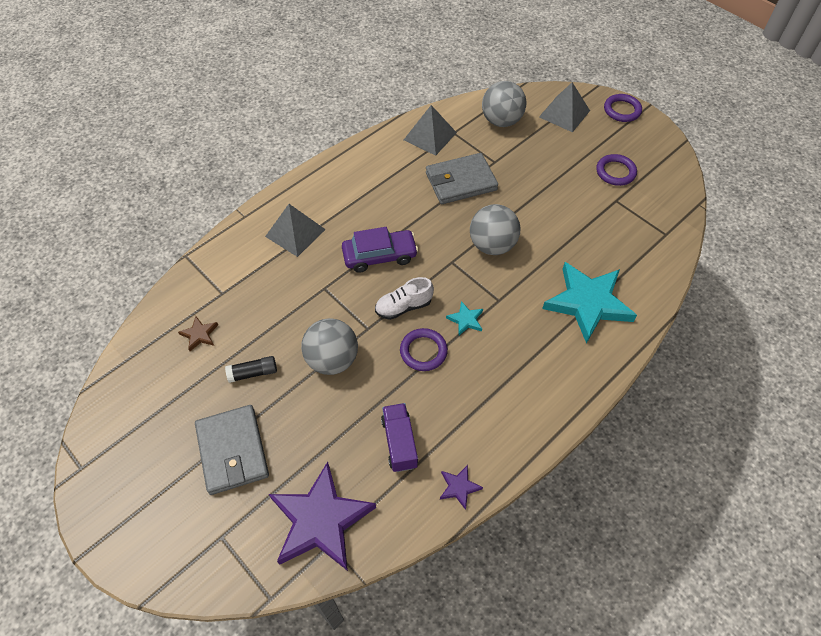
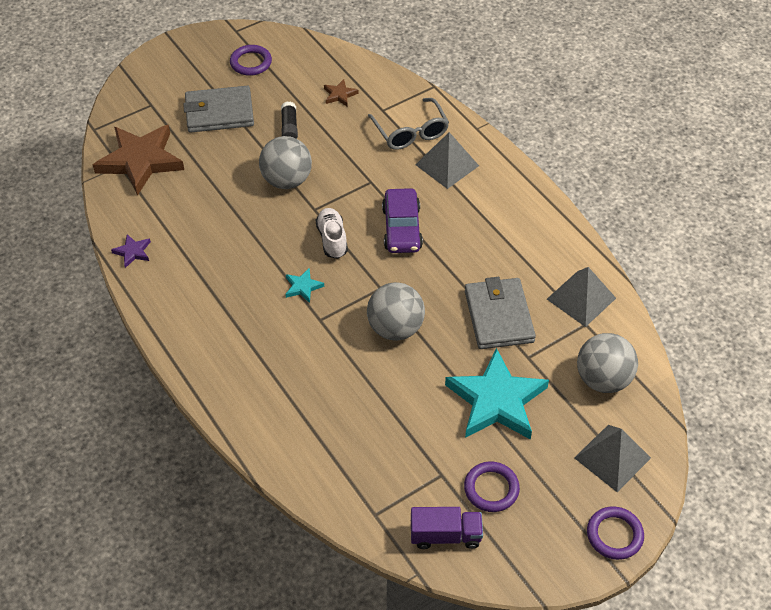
camera: 100 degrees right, 5 degrees down
(253, 265) = (411, 132): none -> grey glasses
(321, 520) = (140, 161): purple star -> brown star
(399, 443) = (188, 217): purple truck -> purple truck (445, 535)
(423, 351) = (276, 247): purple ring -> purple ring (251, 63)
(588, 303) = (294, 400): turquoise star -> turquoise star (496, 400)

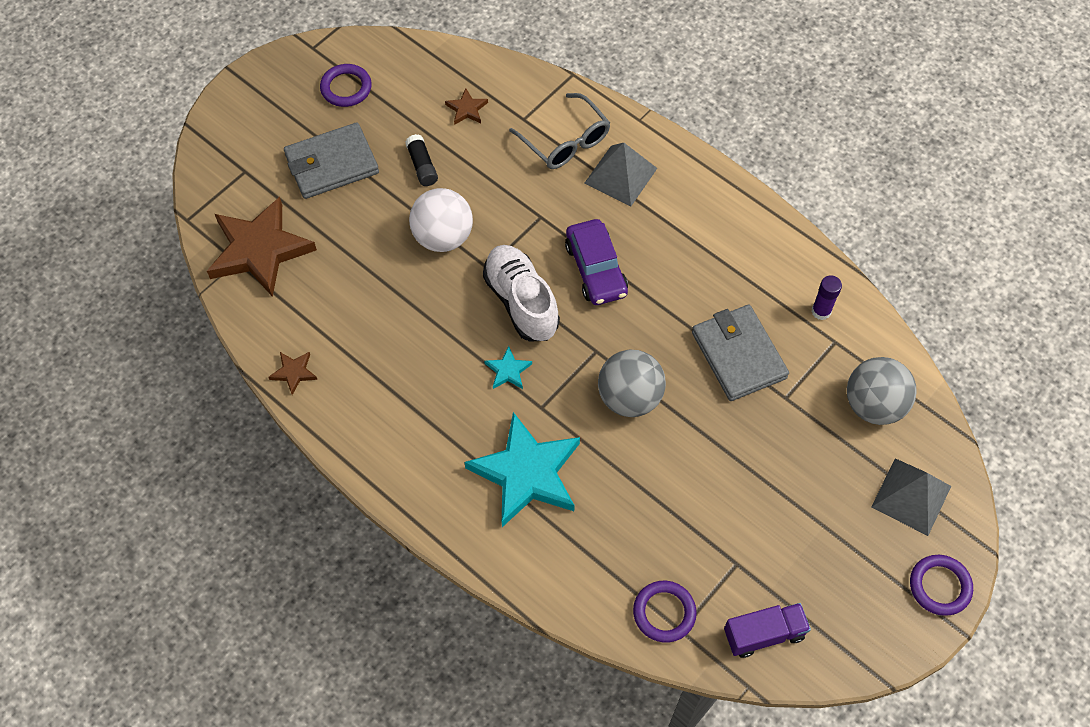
camera: 15 degrees left, 10 degrees up
(132, 252) = (294, 372): purple star -> brown star
(287, 180) = (443, 237): grey ball -> white ball
(332, 239) = (521, 302): white shoe -> white shoe, size x1.55
(491, 489) = (795, 566): purple ring -> purple ring (664, 613)
(496, 400) = (768, 459): turquoise star -> turquoise star (526, 473)
(581, 298) = (821, 311): grey pyramid -> purple glue stick

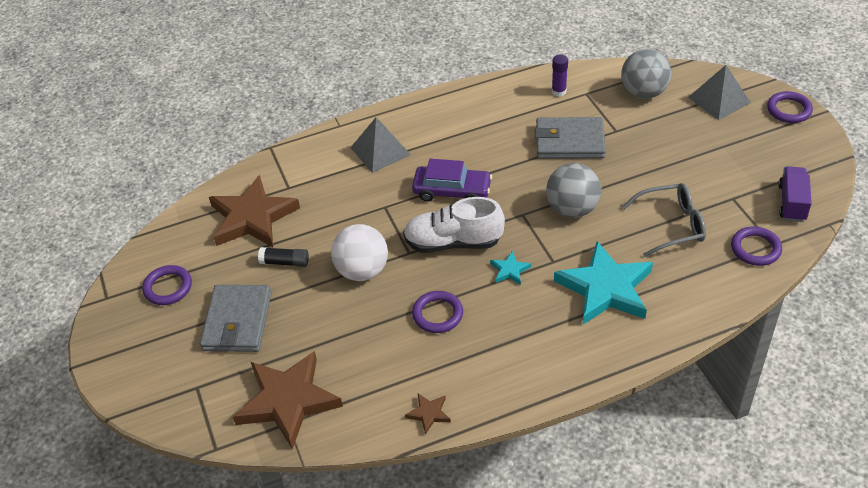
camera: 60 degrees left, 15 degrees down
(418, 328) = (437, 314): none -> purple ring
(467, 109) = (252, 217): brown star -> brown star, size x2.37
(566, 141) = (328, 170): grey glasses -> grey glasses (672, 225)

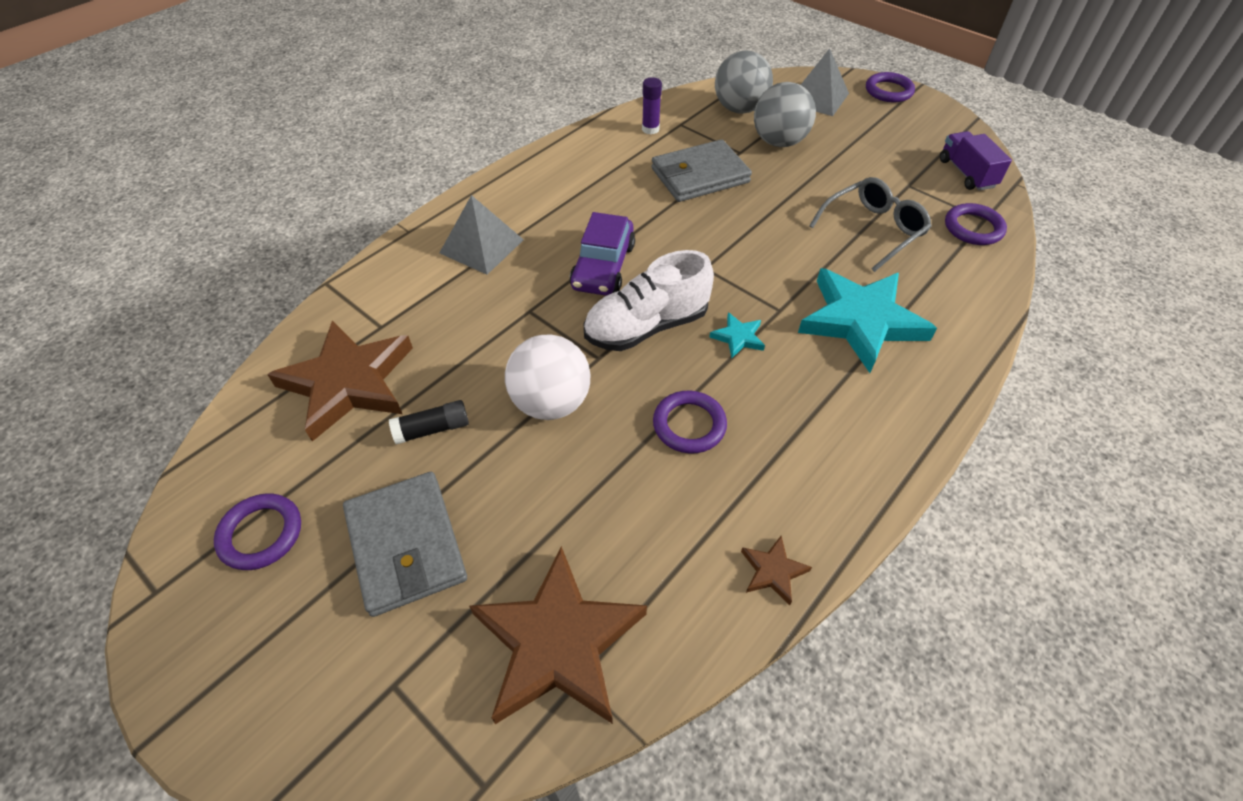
camera: 30 degrees left, 5 degrees up
(452, 191) = (603, 266): purple car -> purple car turned 120 degrees clockwise
(572, 209) = (756, 245): grey ball -> grey ball (779, 142)

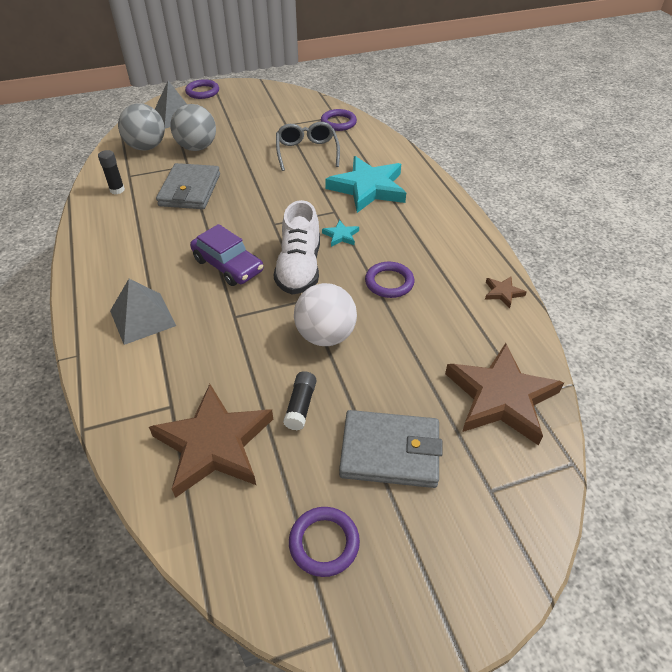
camera: 60 degrees left, 5 degrees down
(650, 129) = (117, 190): purple glue stick -> black glue stick
(966, 173) = (298, 104): purple truck -> none

